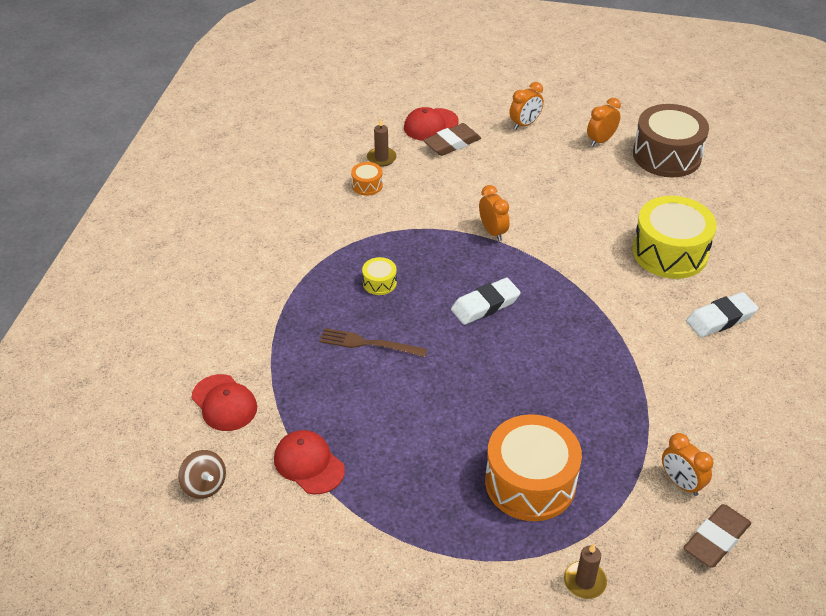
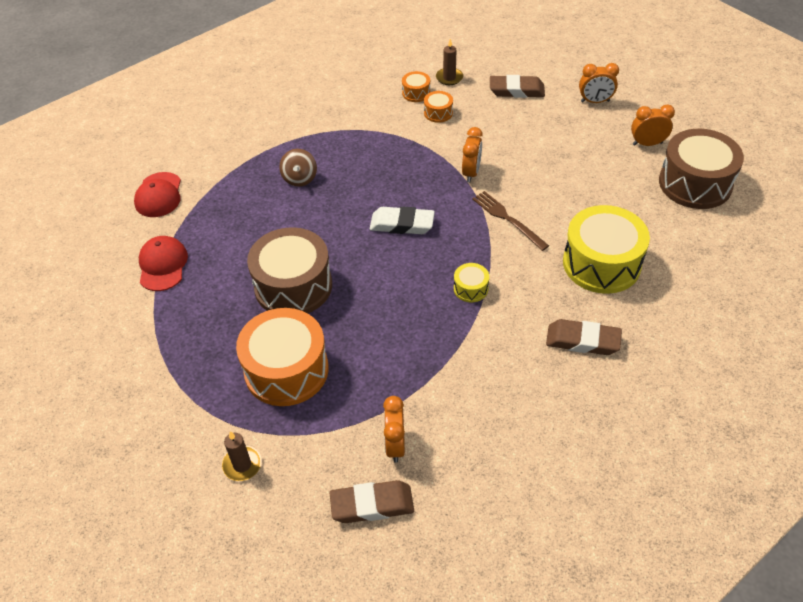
camera: 40 degrees right, 5 degrees up
(204, 485) = (91, 241): brown spinning top -> brown spinning top (300, 178)
(369, 344) = (290, 207): brown fork -> brown fork (508, 219)
(379, 283) = (345, 168): yellow drum -> yellow drum (471, 288)
(407, 194) = (438, 113): none -> orange drum
(430, 125) = (516, 69): red cap -> none
(453, 409) = (293, 286): none -> brown drum
(720, 319) = (582, 341): white eraser -> brown eraser

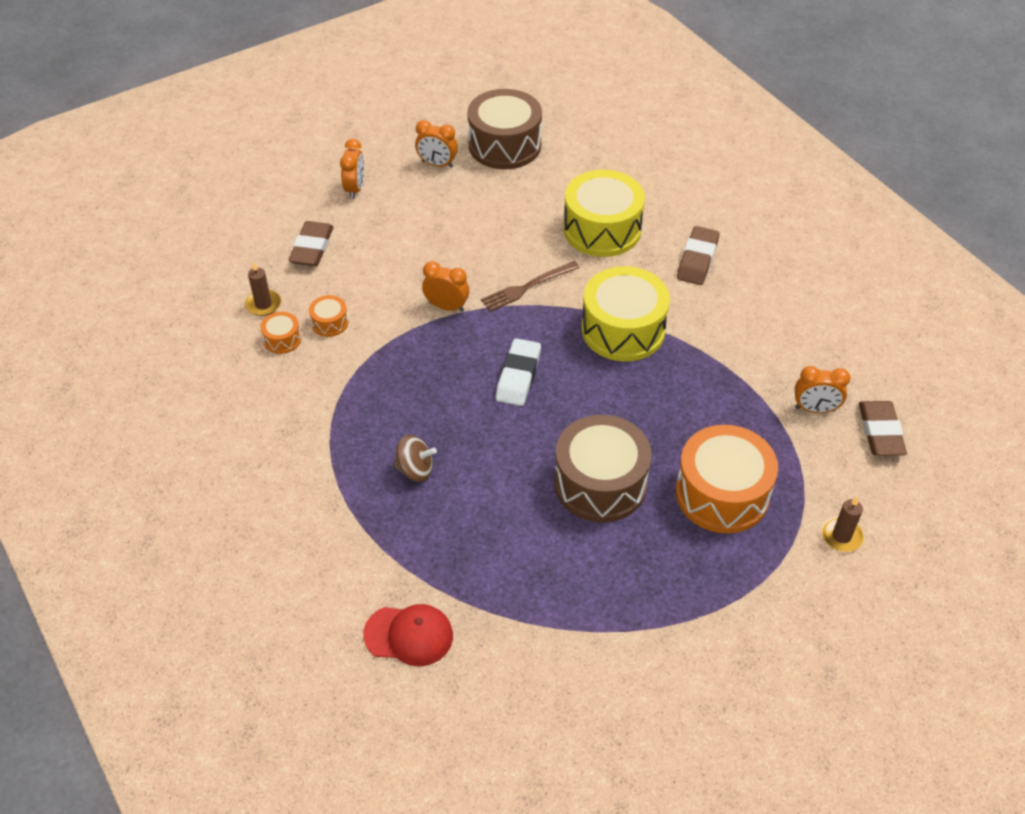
camera: 85 degrees left, 0 degrees up
(163, 265) = (546, 624): red cap -> none
(471, 288) = (623, 329): yellow drum -> yellow drum, size x2.26
(647, 144) = (437, 164): orange clock -> orange clock turned 75 degrees counterclockwise

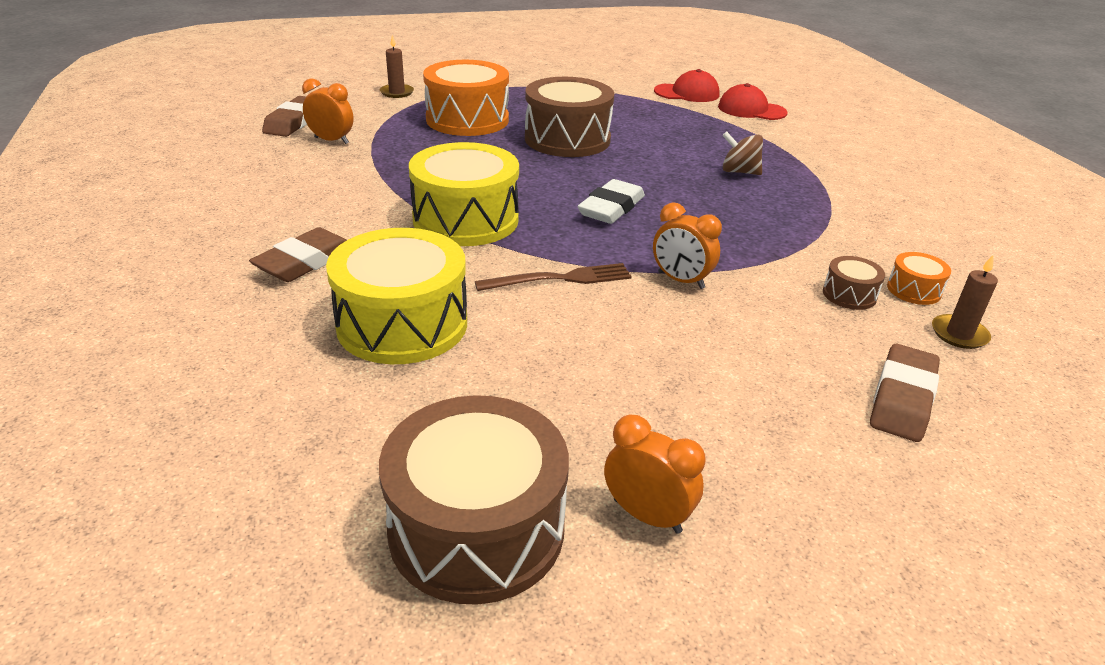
camera: 165 degrees left, 15 degrees down
(330, 323) = (849, 295): orange drum -> brown drum
(355, 188) = (835, 498): orange clock -> none
(499, 664) = (687, 93): none -> red cap

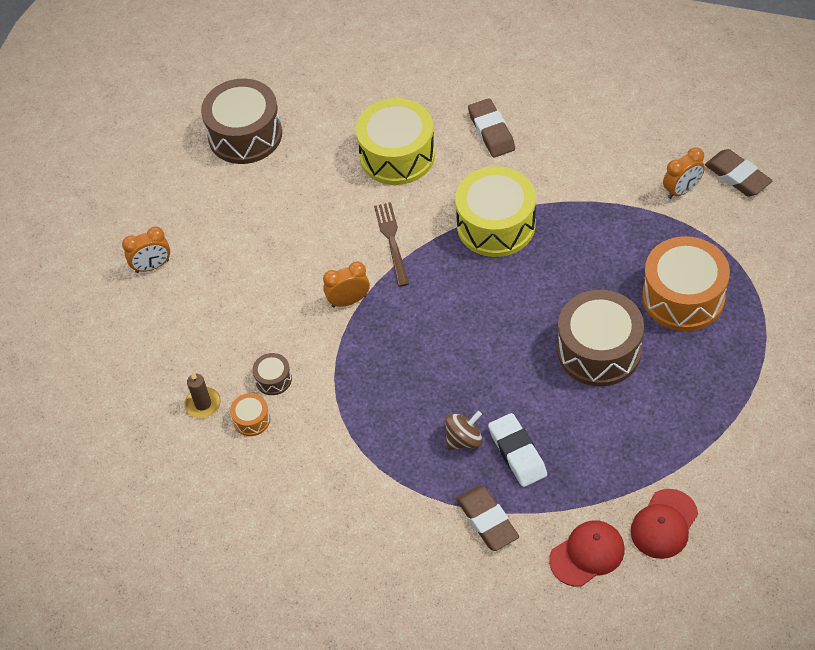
camera: 130 degrees right, 20 degrees up
(397, 92) = (782, 268): brown candle -> none
(559, 279) = (392, 241): brown fork -> brown fork turned 150 degrees clockwise
(611, 208) = (460, 315): white eraser -> white eraser (517, 453)
(647, 515) = (208, 188): orange clock -> orange clock (152, 266)
(902, 399) = (187, 330): brown eraser -> brown eraser (487, 521)

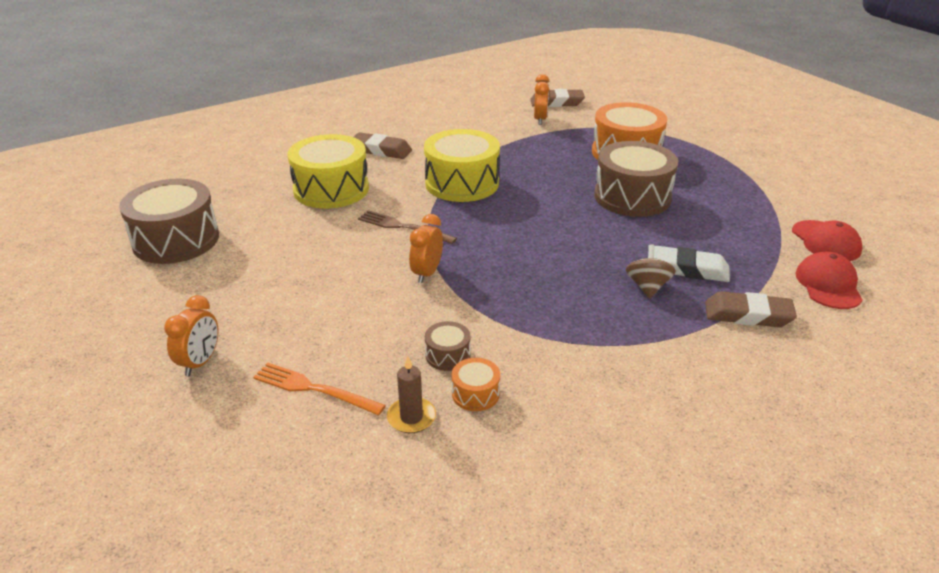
camera: 55 degrees left, 20 degrees down
(182, 339) = (314, 389): none -> orange fork

